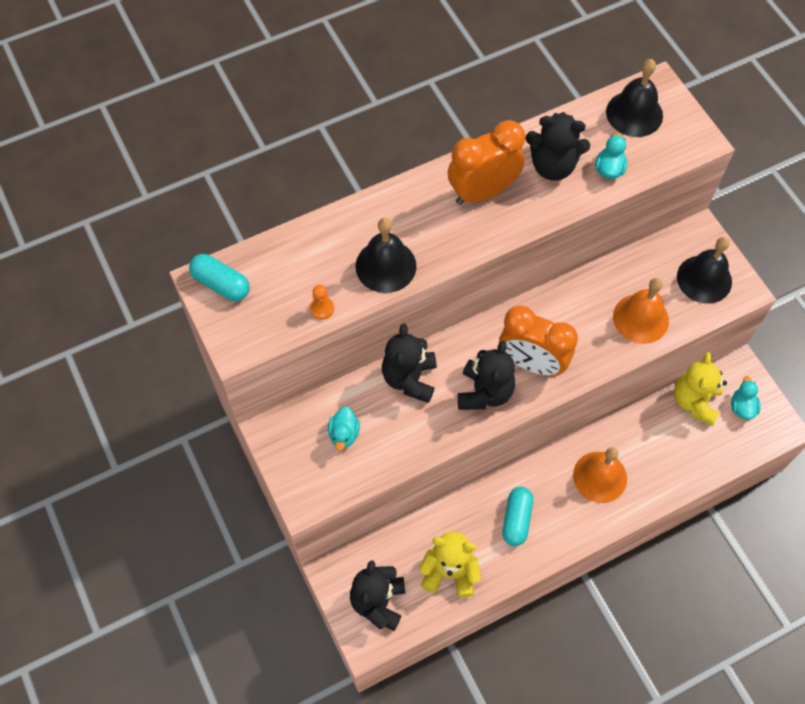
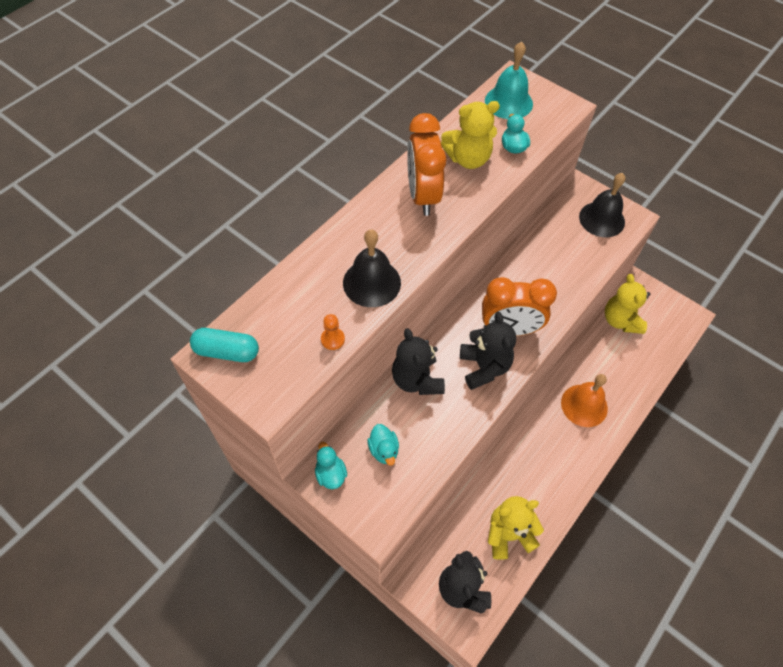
camera: 25 degrees left, 5 degrees down
(483, 192) = (423, 196): orange clock -> orange clock turned 45 degrees counterclockwise
(516, 519) = (539, 466): turquoise capsule -> none
(552, 166) = (468, 159): black teddy bear -> yellow teddy bear
(634, 113) = (508, 102): black bell -> turquoise bell
(641, 318) = (572, 264): orange bell -> none
(742, 407) = (655, 312): turquoise duck -> turquoise duck (330, 474)

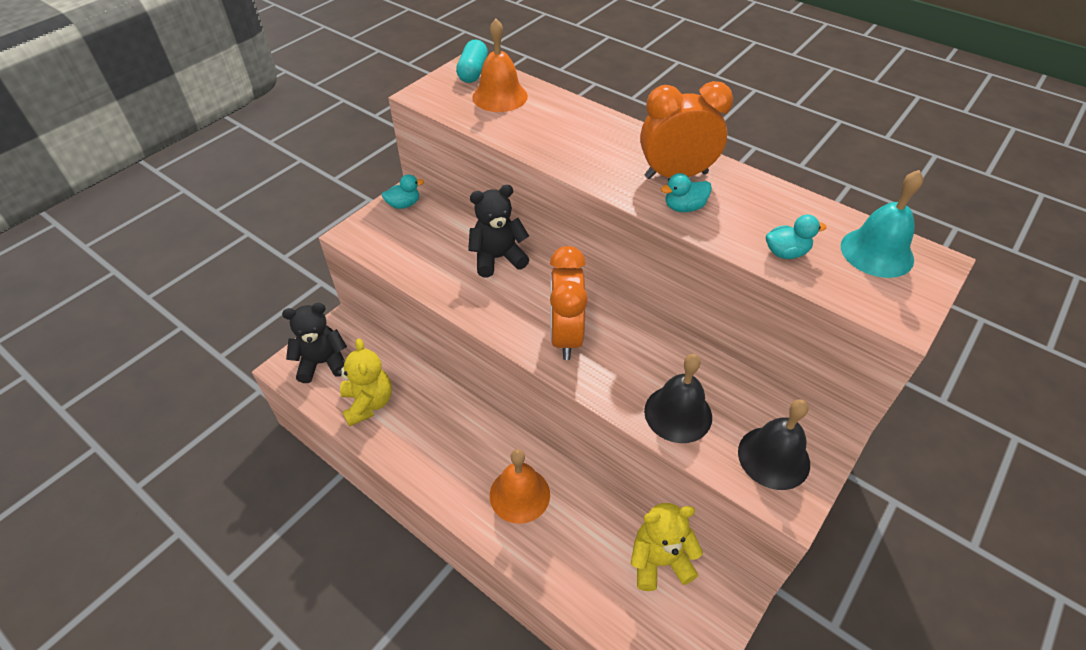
camera: 90 degrees right, 10 degrees down
(283, 324) = (500, 96): none -> orange bell
(332, 339) = (483, 123): orange pawn -> none
(371, 282) = (550, 143): black bell -> black bell (678, 413)
(384, 450) = (423, 236): turquoise duck -> turquoise duck (684, 207)
(468, 159) = (749, 211): yellow teddy bear -> none
(484, 367) = (513, 312): black teddy bear -> none

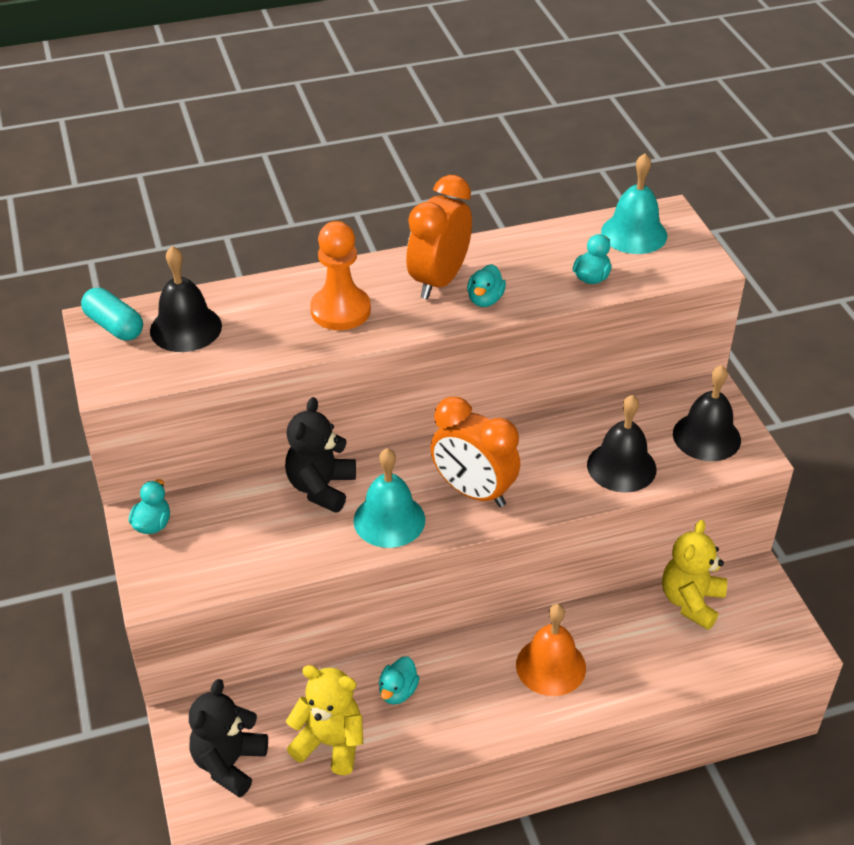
camera: 55 degrees left, 5 degrees down
(432, 416) = (398, 691): none -> turquoise duck
(498, 306) = (389, 520): none -> turquoise bell
(500, 96) = (186, 328): orange bell -> black bell
(589, 147) = (340, 310): none -> orange pawn

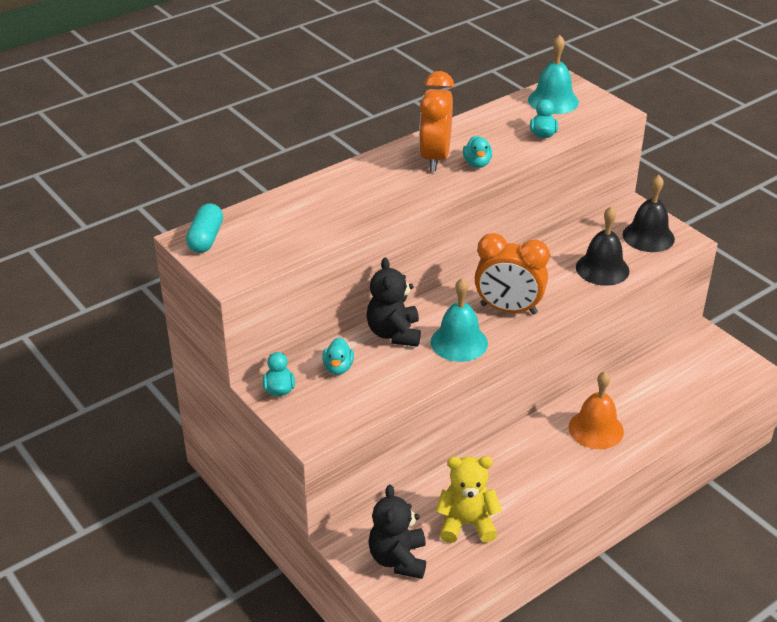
camera: 20 degrees left, 5 degrees down
(114, 326) = (206, 238): turquoise capsule -> turquoise capsule turned 75 degrees clockwise
(186, 328) = (264, 228): black bell -> none
(340, 310) = (375, 192): orange pawn -> none
(398, 691) = (496, 476): turquoise duck -> turquoise duck (338, 368)
(691, 601) = (668, 362): yellow teddy bear -> none

